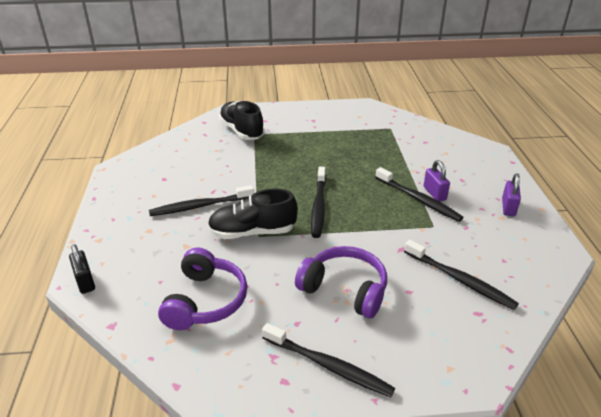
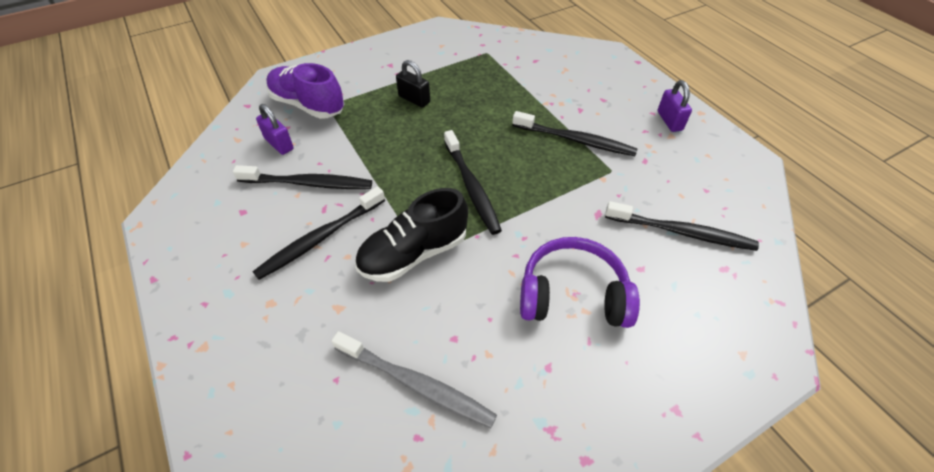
camera: 25 degrees left, 15 degrees up
(85, 281) = (224, 427): black padlock -> black padlock (414, 99)
(205, 301) = (416, 384): purple headphones -> grey toothbrush
(242, 131) = (308, 105): black shoe -> purple shoe
(329, 366) = (621, 413): black toothbrush -> black toothbrush (309, 183)
(434, 193) = (587, 126): purple padlock -> purple padlock (279, 144)

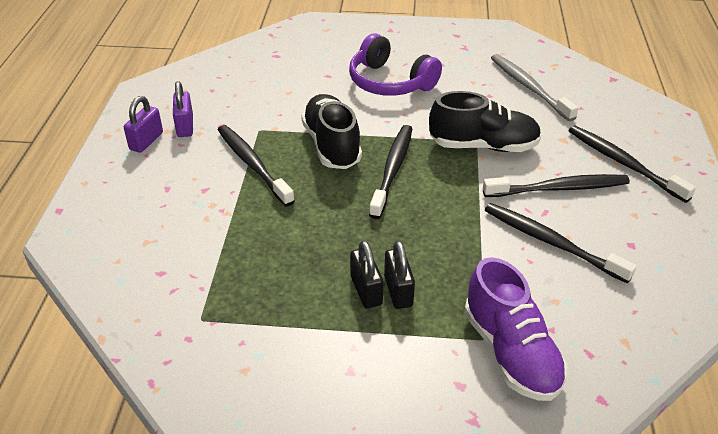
camera: 145 degrees left, 10 degrees down
(279, 144) = (570, 307): purple padlock -> purple padlock (185, 126)
(395, 107) = (398, 291): none -> black padlock
(540, 185) = (332, 145): none -> black shoe
(682, 232) = (272, 78): black toothbrush -> black toothbrush (623, 163)

